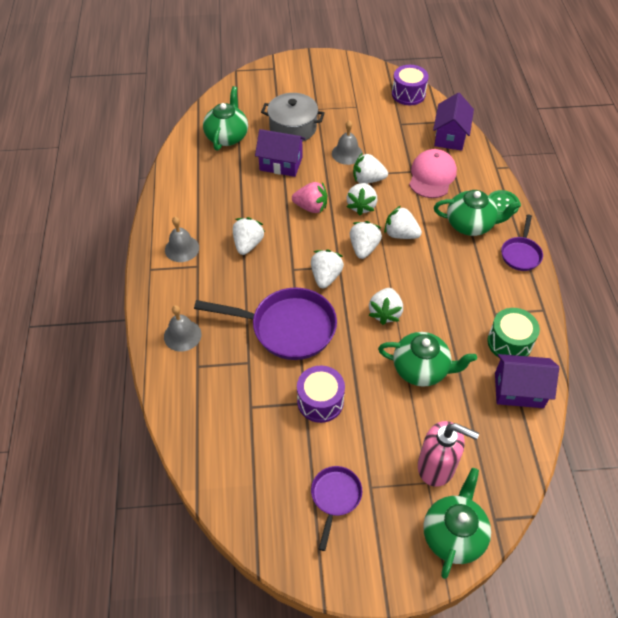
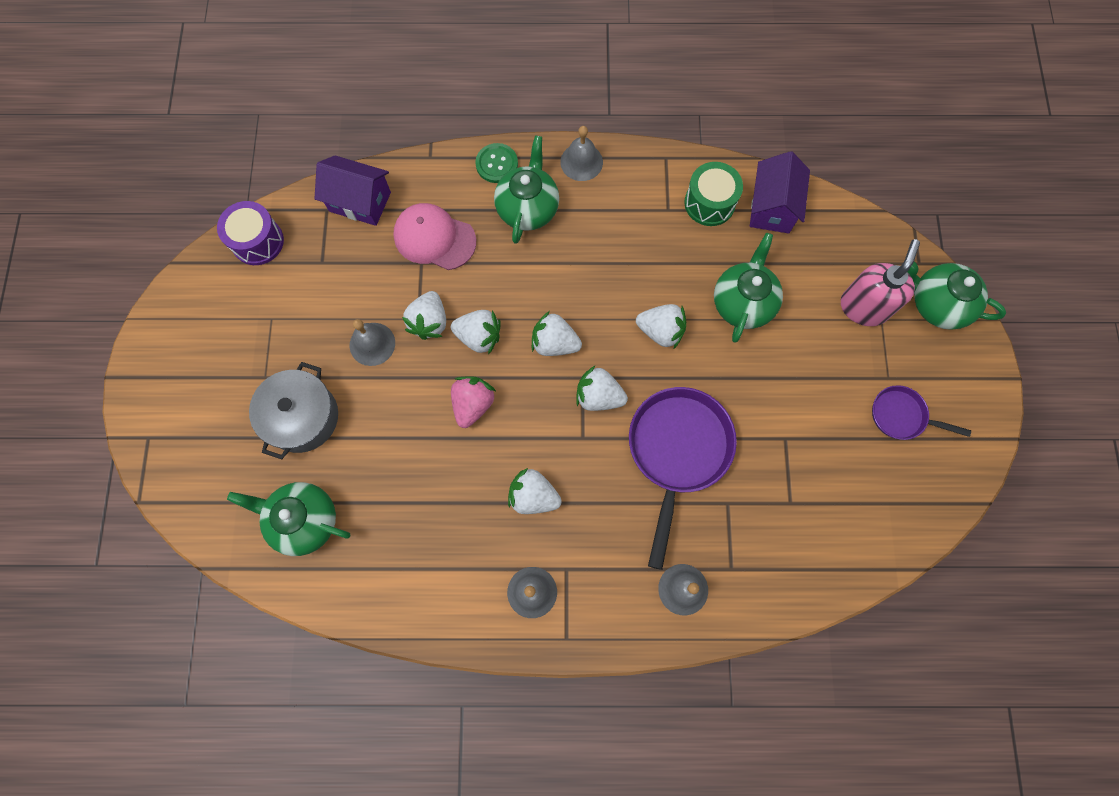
camera: 85 degrees left, 20 degrees up
(281, 164) = (379, 440): purple house -> none
(320, 401) = (784, 420): purple drum -> none
(400, 234) = (535, 294): white strawberry -> none
(521, 254) = (581, 162): purple pan -> grey bell

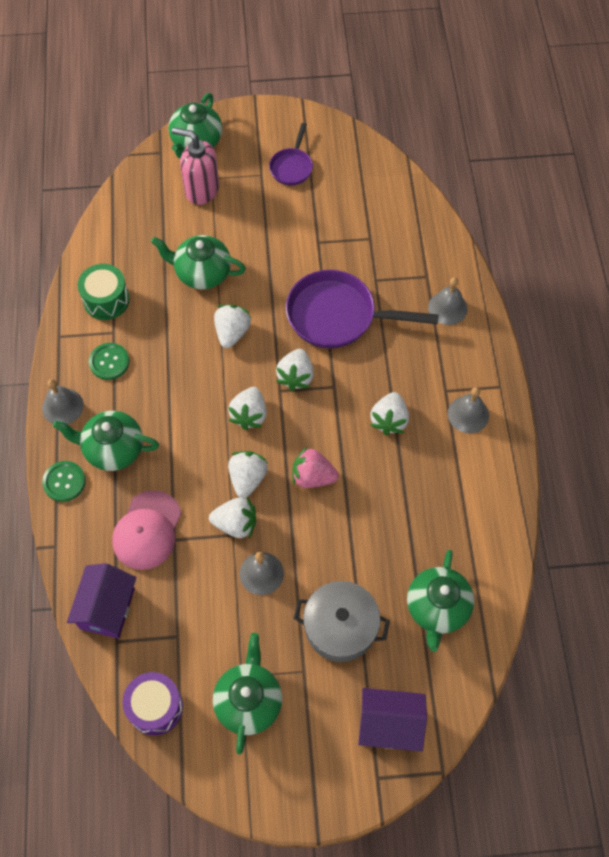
camera: 95 degrees left, 10 degrees down
(246, 323) = (248, 701): none -> green teapot
(631, 205) = (109, 362): none -> green button
(772, 207) = (110, 253): purple house -> purple house (389, 725)

